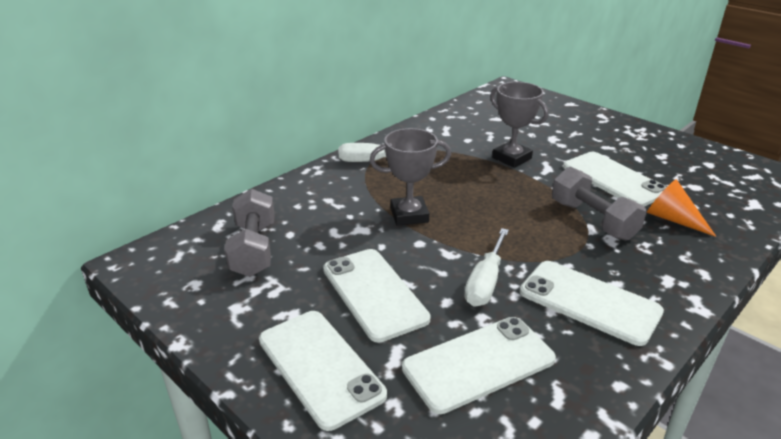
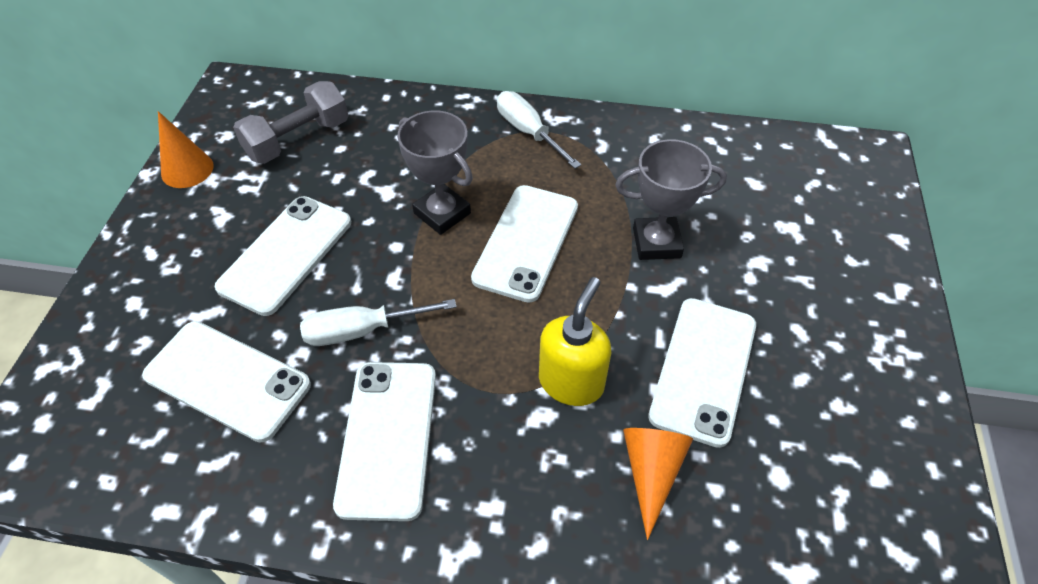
camera: 55 degrees right, 20 degrees up
(208, 317) = (187, 169): none -> orange cone
(320, 367) = (164, 271): white phone -> white phone (526, 242)
(511, 158) = (656, 243): grey trophy -> grey trophy turned 75 degrees clockwise
(592, 220) = (571, 382): grey dumbbell -> yellow soap dispenser

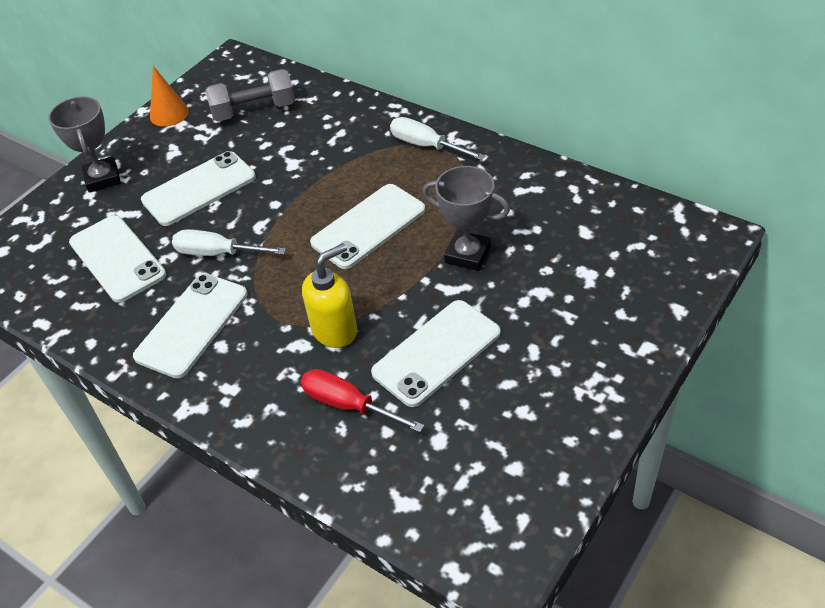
camera: 30 degrees right, 5 degrees down
(442, 213) = (321, 189): grey trophy -> grey trophy (103, 178)
(529, 132) = (426, 146): white screwdriver -> white screwdriver turned 45 degrees counterclockwise
(651, 472) = (349, 405): orange cone -> red screwdriver

